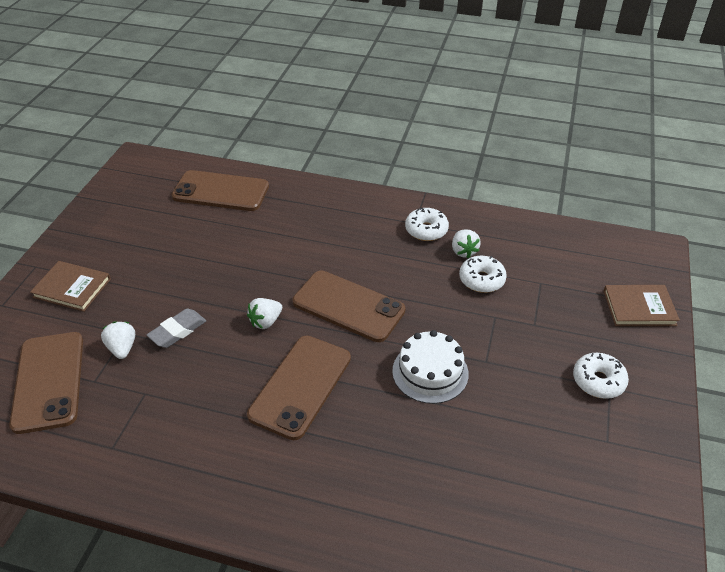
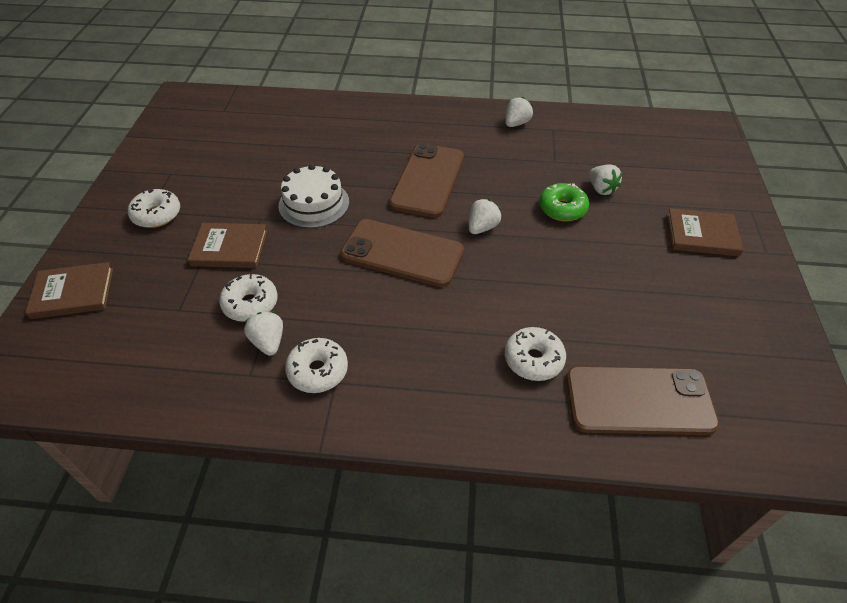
camera: 170 degrees right, 5 degrees up
(49, 381) = (639, 160): brown phone -> none
(152, 466) = (516, 123): none -> white strawberry
(177, 331) = (562, 209): grey eraser -> green donut
(275, 219) = (533, 359): none -> white donut
(510, 332) = (229, 248): none -> brown book

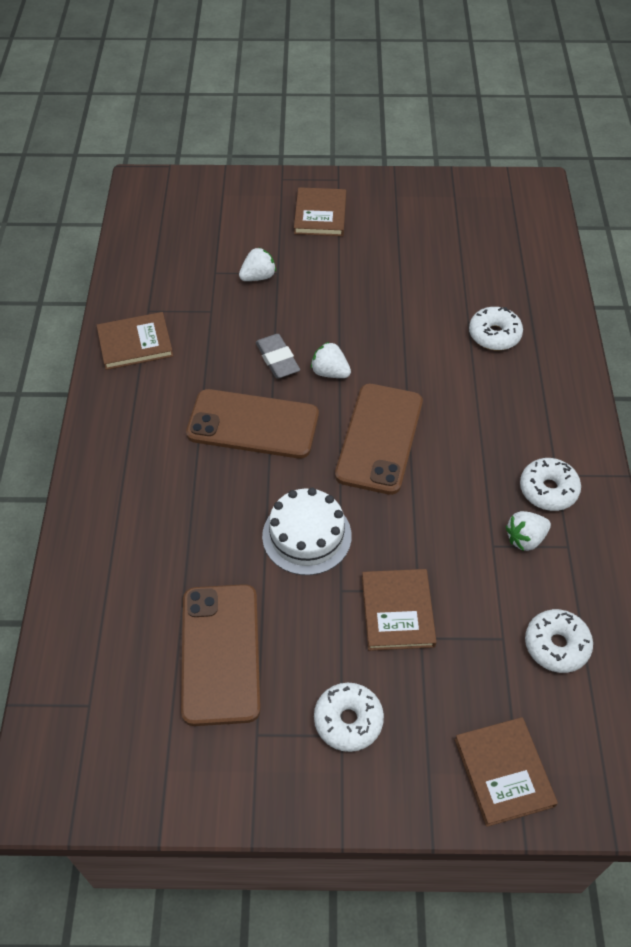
camera: 95 degrees left, 5 degrees up
(250, 304) = (479, 567): white donut -> white donut (556, 645)
(498, 196) = (277, 359): none -> grey eraser
(516, 123) = (135, 343): white strawberry -> brown book
(562, 209) = (293, 308): green donut -> none
(639, 401) = (518, 274): brown phone -> brown phone (220, 653)

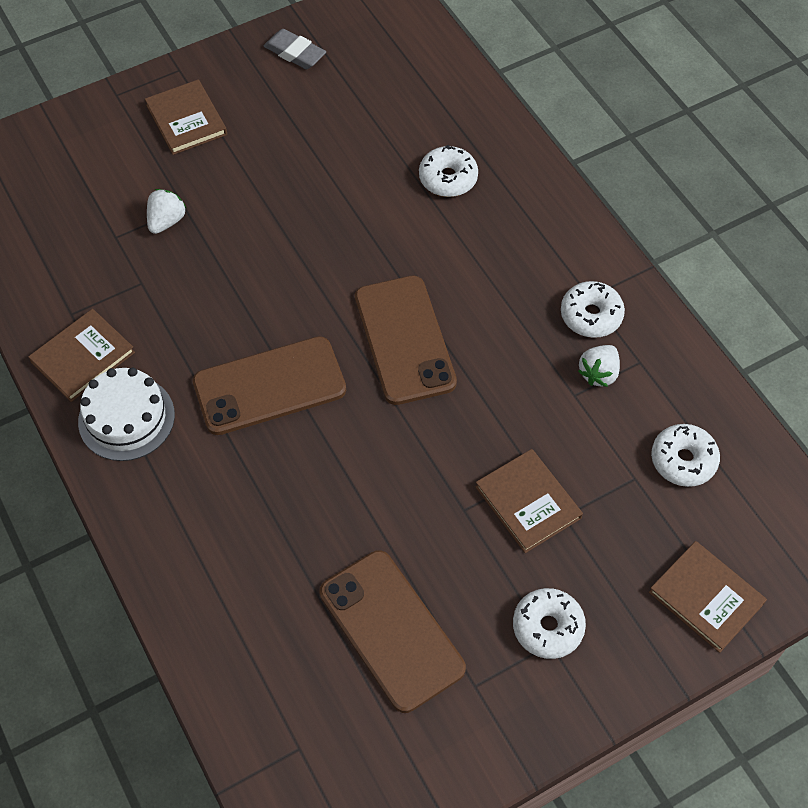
camera: 30 degrees left, 5 degrees up
(277, 359) = (248, 304): grey eraser -> grey eraser (295, 53)
(307, 536) = (397, 473): white cake -> white cake (126, 418)
(330, 372) = (311, 293): white strawberry -> none

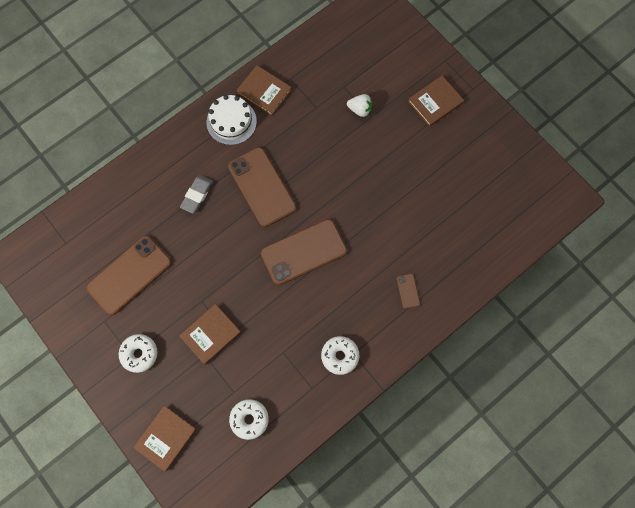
camera: 80 degrees right, 15 degrees up
(295, 53) = (503, 150): grey eraser -> grey eraser (197, 195)
(448, 178) = (425, 258): white donut -> none
(498, 209) = (408, 291): none -> brown phone
(598, 373) = (300, 364): white strawberry -> none

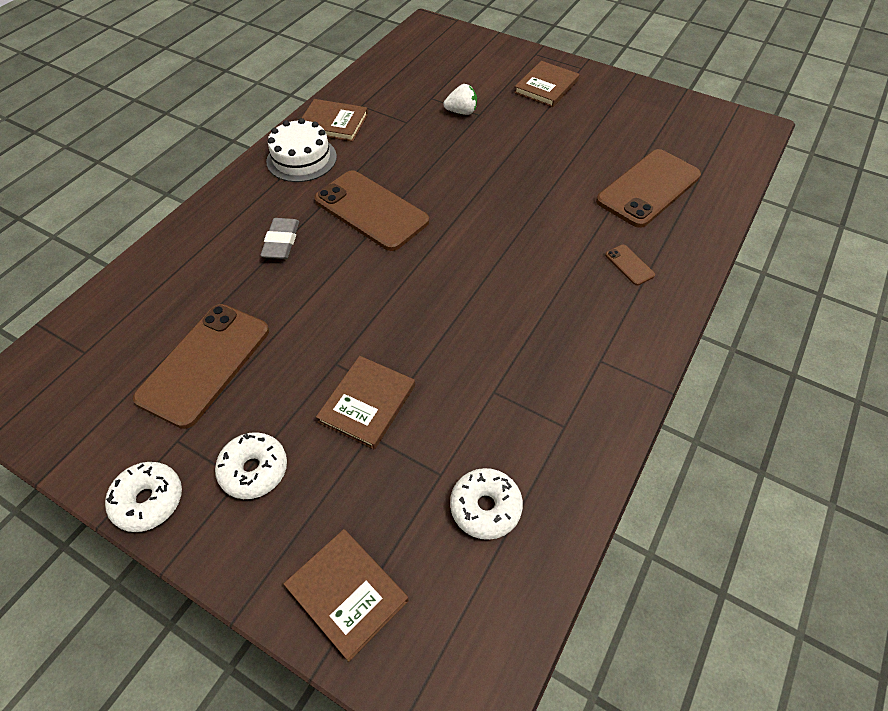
camera: 20 degrees left, 20 degrees down
(166, 438) = (347, 593): brown book -> brown book turned 60 degrees counterclockwise
(304, 252) = (463, 263): brown phone -> brown phone (648, 188)
(340, 356) = (582, 369): white donut -> white donut (148, 500)

